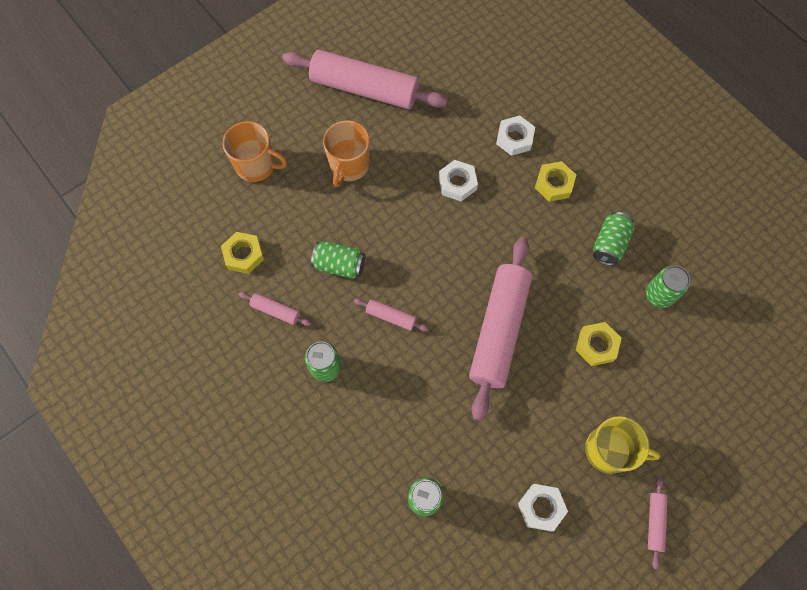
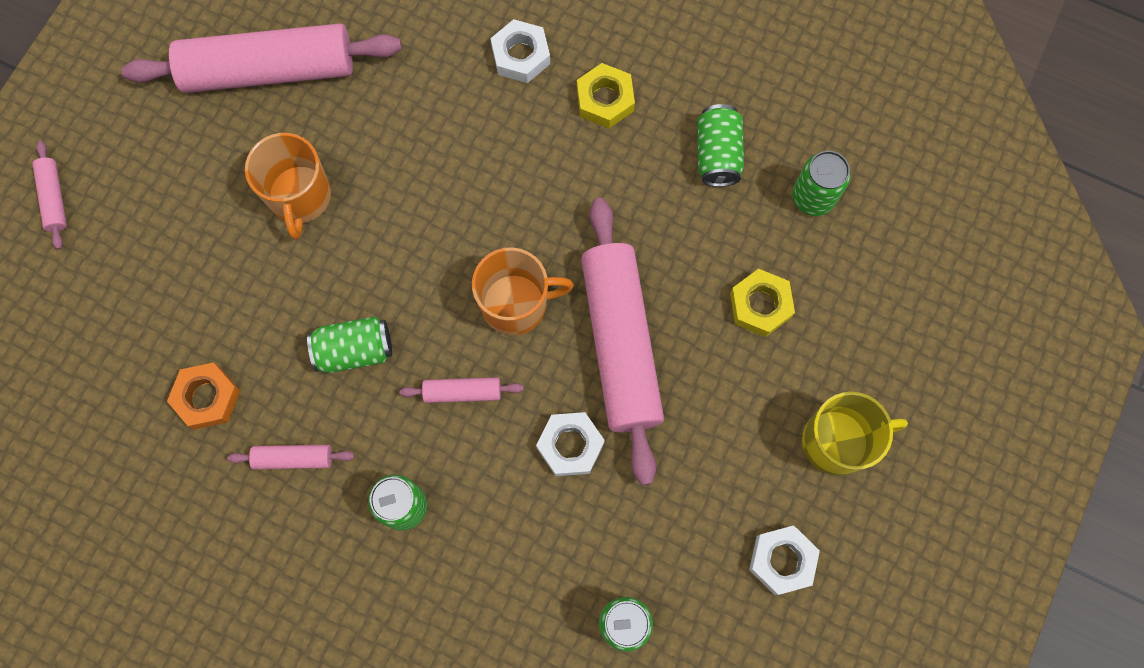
camera: 25 degrees left, 5 degrees up
(244, 255) = (207, 397): yellow nut -> orange nut
(256, 165) = (161, 256): orange mug -> orange mug (516, 304)
(457, 183) = (469, 156): white nut -> white nut (570, 445)
(654, 522) = (934, 509): pink rolling pin -> pink rolling pin (54, 198)

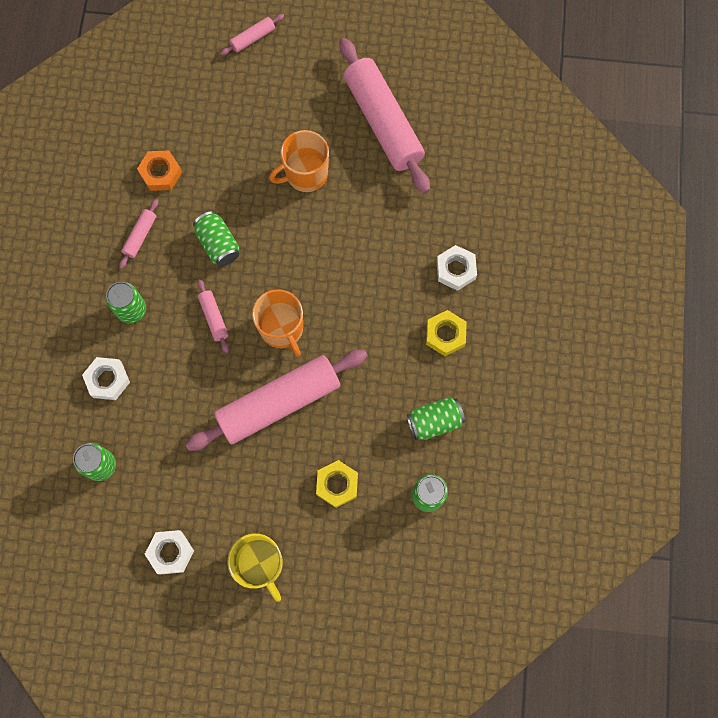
camera: 70 degrees right, 0 degrees up
(293, 458) = (140, 236): pink rolling pin -> pink rolling pin turned 45 degrees clockwise
(570, 445) = (201, 395): white nut -> white nut (107, 380)

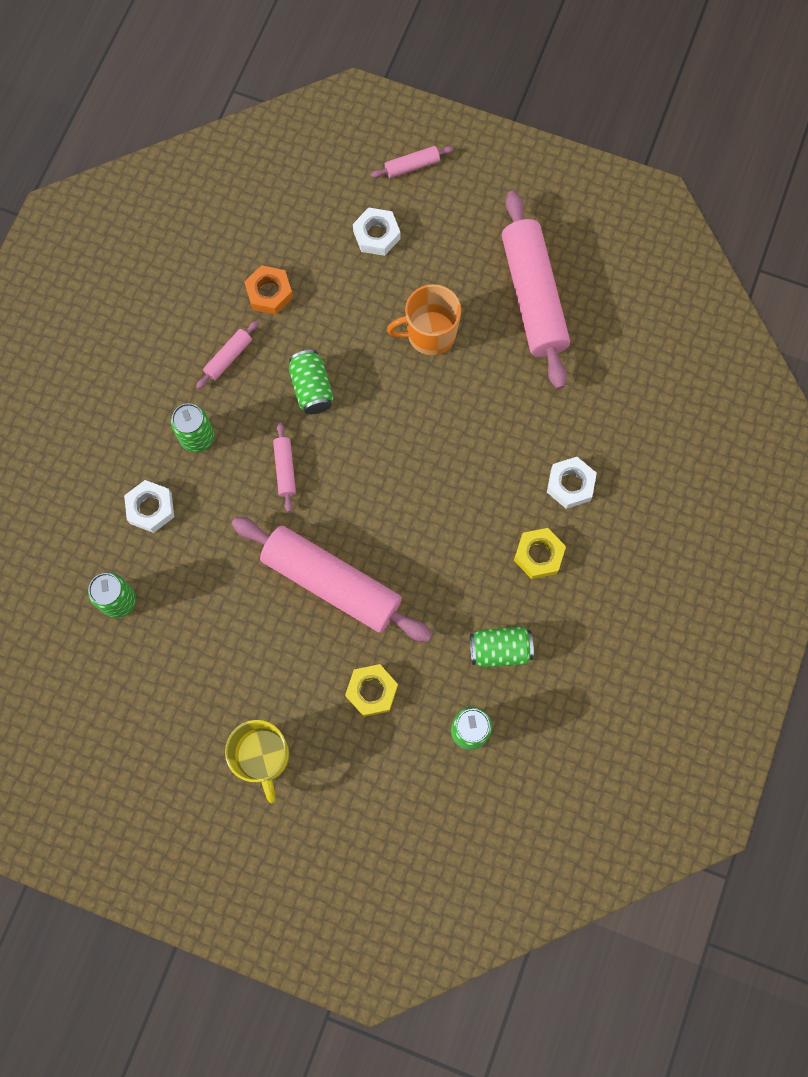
camera: 15 degrees right, 0 degrees up
(170, 552) = (169, 717): white nut -> white nut (376, 235)
(279, 403) = (331, 583): pink rolling pin -> pink rolling pin turned 45 degrees clockwise
(282, 329) = (357, 501): orange mug -> none

